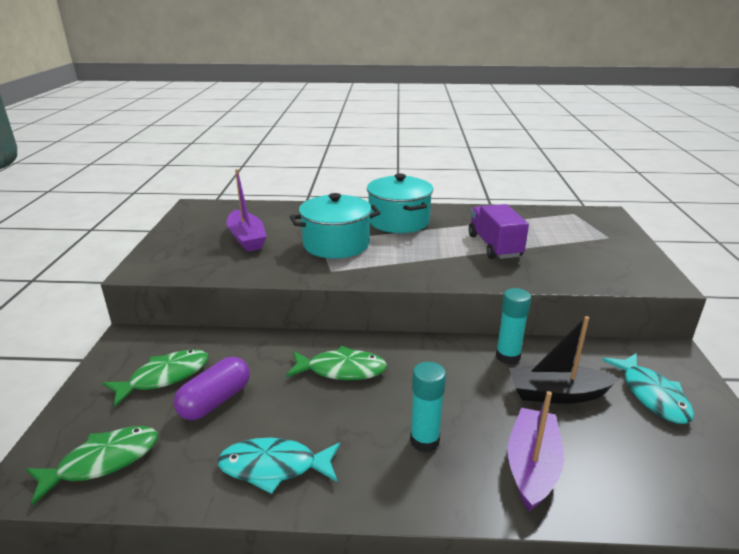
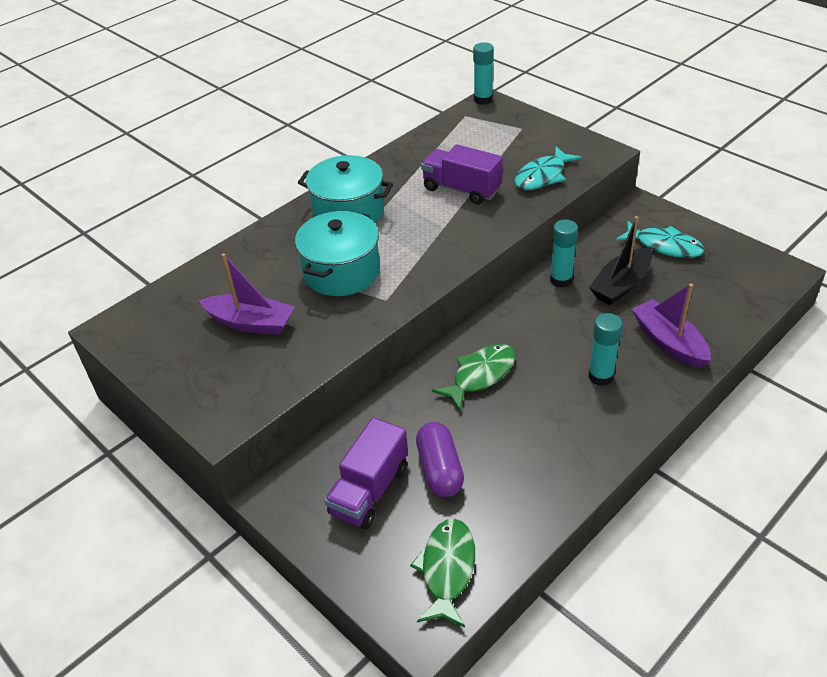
camera: 45 degrees left, 15 degrees up
(164, 377) = (369, 490): green fish -> purple truck
(274, 467) = (551, 468): turquoise fish -> turquoise fish (542, 176)
(605, 211) = (483, 100): none -> turquoise glue stick

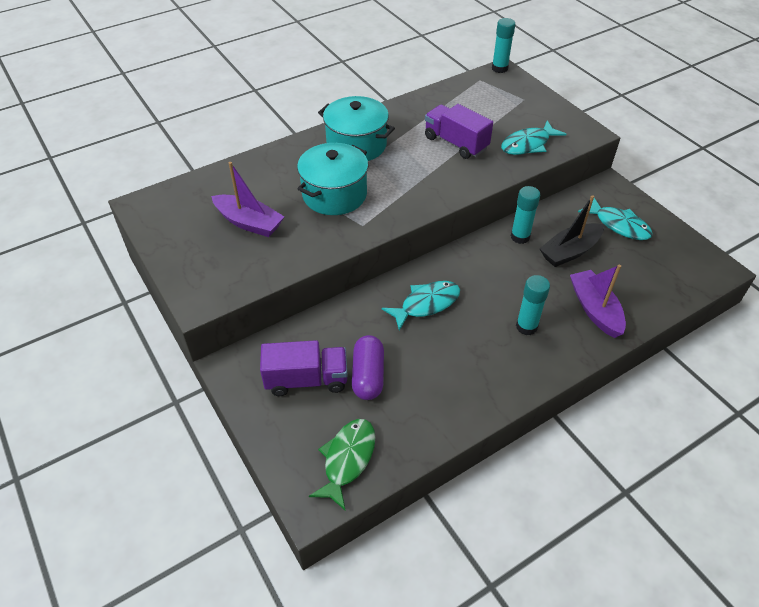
camera: 10 degrees right, 5 degrees up
(369, 490) = (306, 380): purple truck -> purple truck turned 135 degrees counterclockwise
(480, 375) = (426, 304): green fish -> turquoise fish

